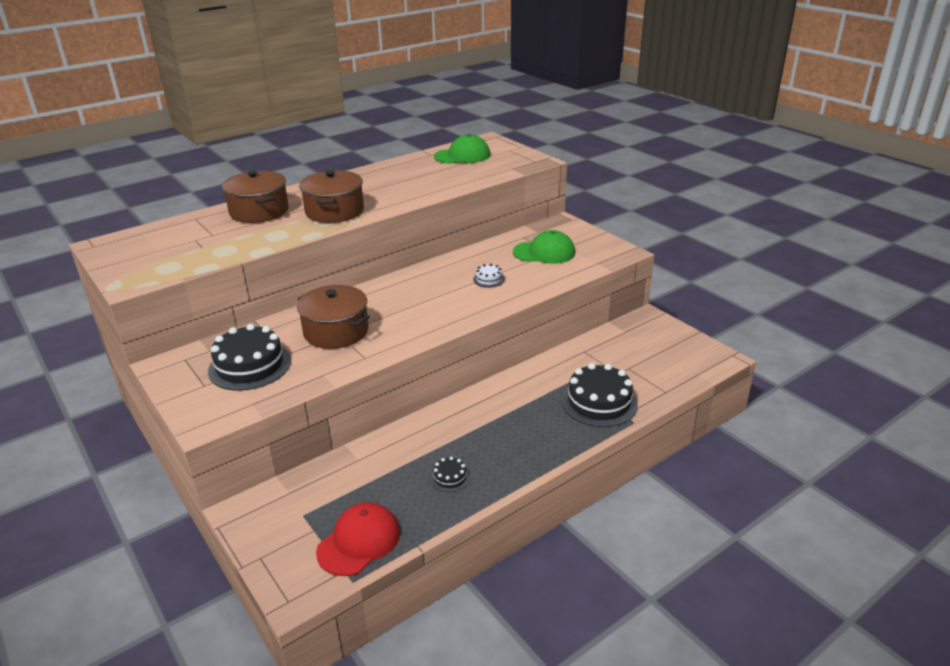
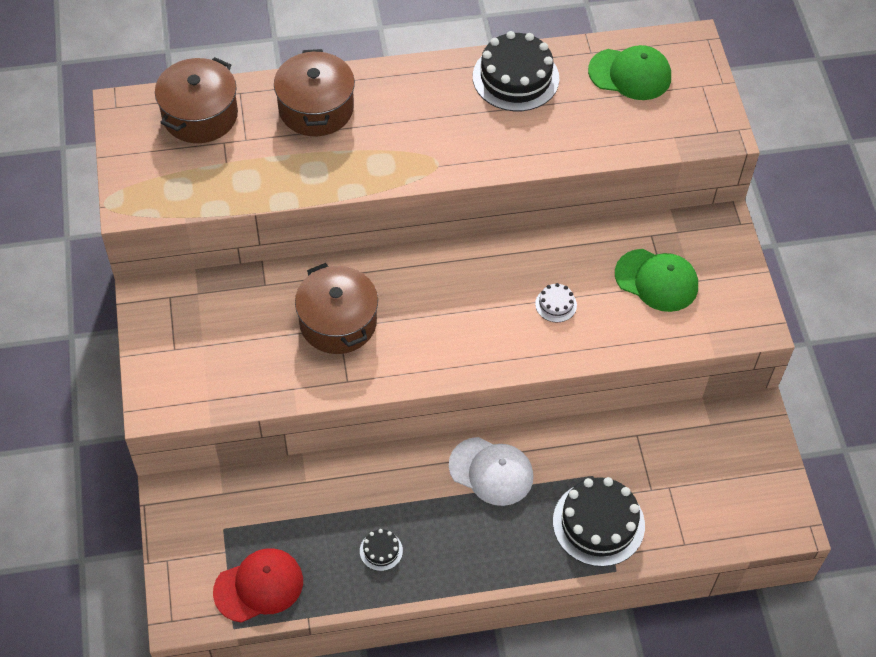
camera: 25 degrees right, 25 degrees up
(250, 365) = (228, 338): black cake -> black cake (515, 77)
(334, 211) = (401, 147): brown pot -> brown pot (200, 115)
(500, 402) = (491, 471): none -> white cap

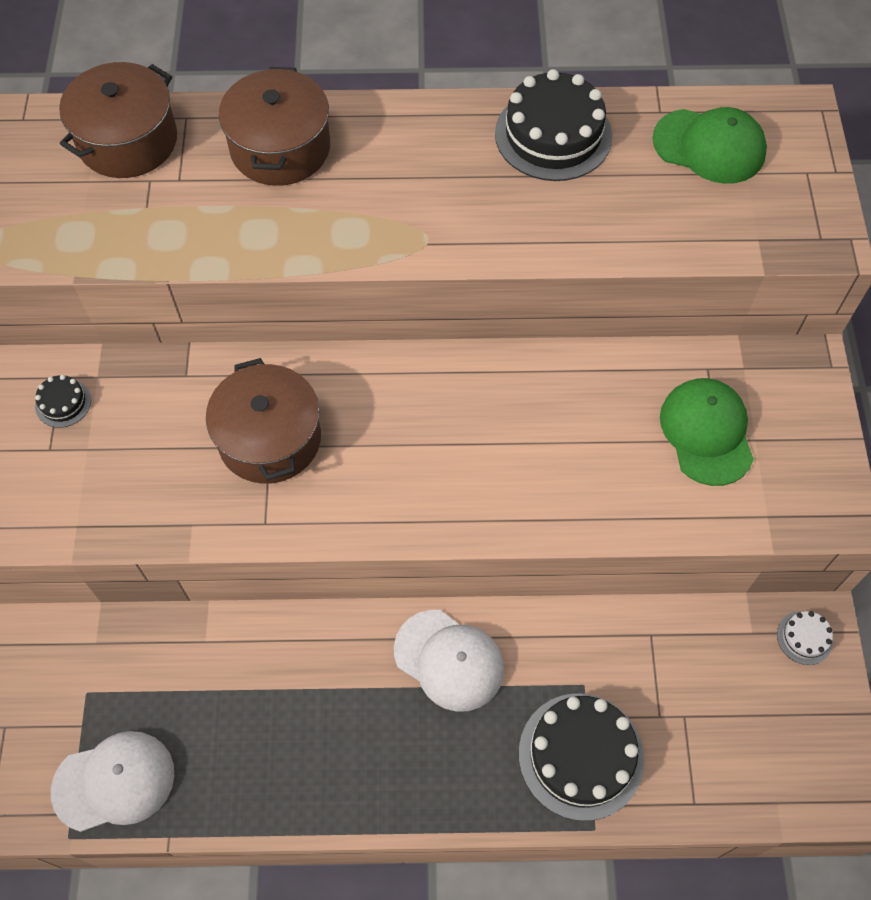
camera: 10 degrees right, 5 degrees up
(259, 586) = (114, 782): red cap -> white cap
(381, 550) = (283, 753): black cake -> black cake (63, 403)
(556, 304) = (564, 450): white cake -> white cake (804, 638)
(656, 280) = (706, 433): green cap -> green cap turned 135 degrees counterclockwise

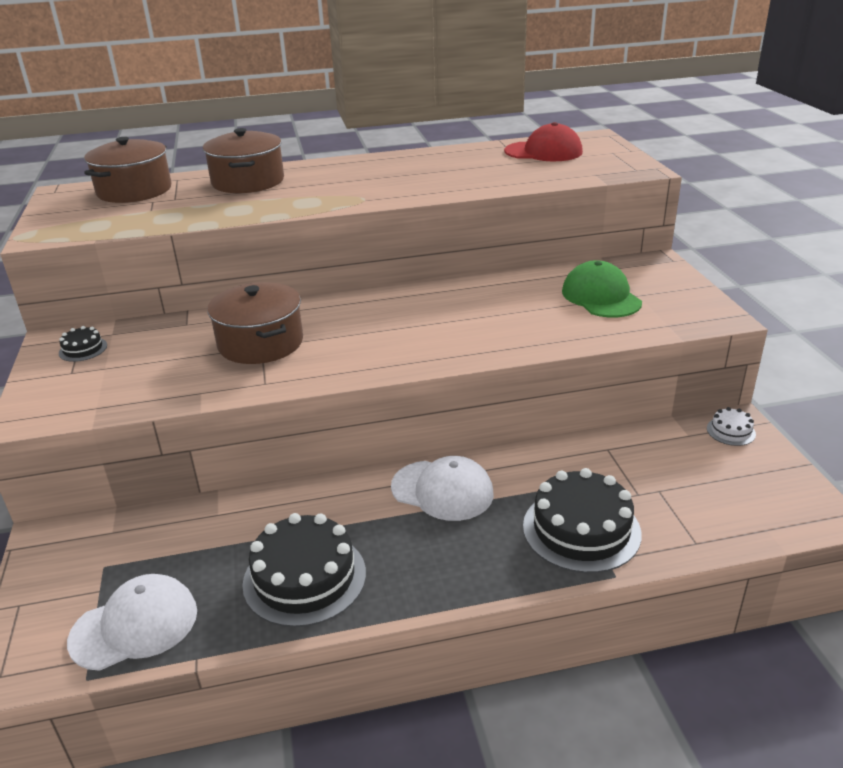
camera: 10 degrees left, 30 degrees down
(553, 135) = (438, 159): black cake -> black cake (304, 578)
(709, 146) = (543, 152): green cap -> red cap

